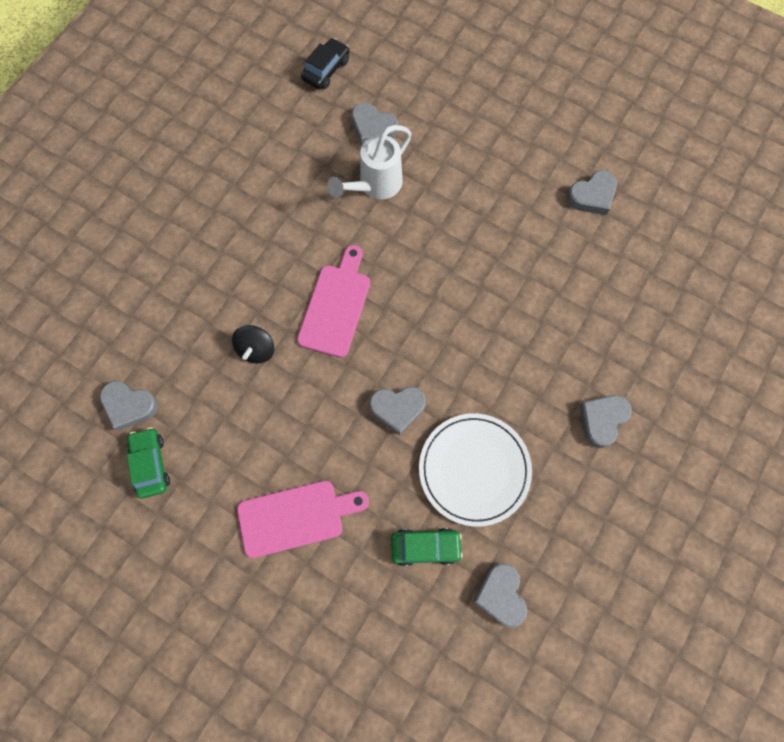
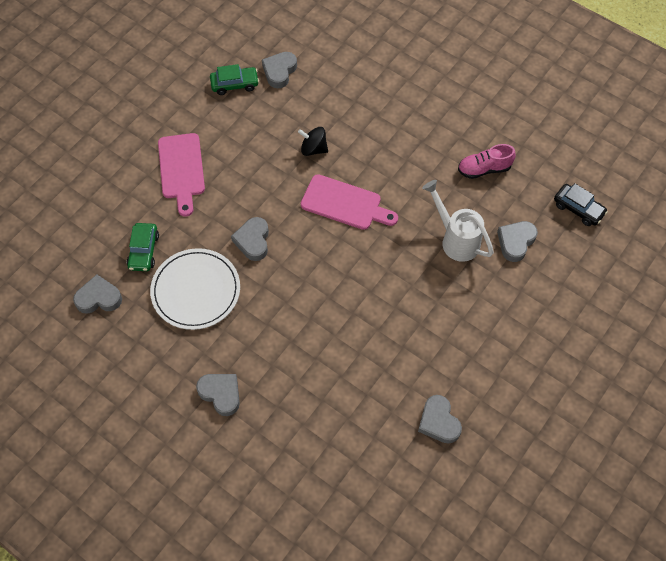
camera: 95 degrees right, 10 degrees down
(279, 159) = (484, 169): none -> pink shoe

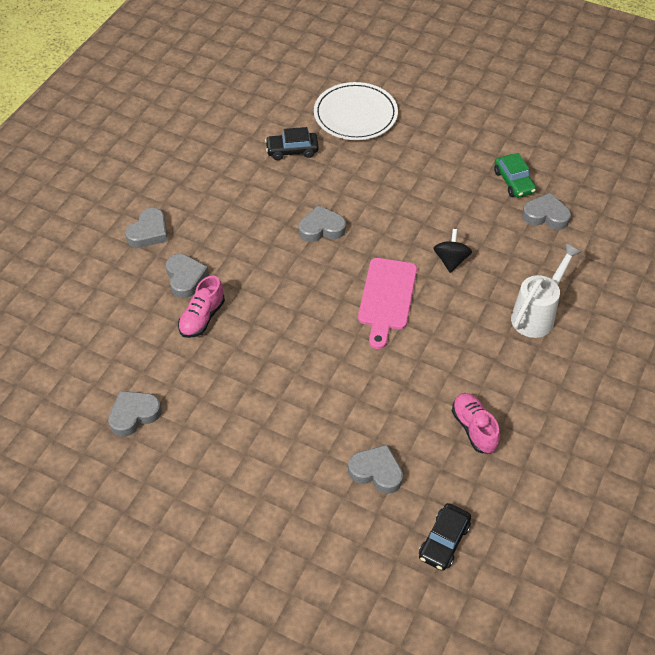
camera: 80 degrees right, 10 degrees down
(99, 298) = (236, 130): grey heart -> grey heart (185, 278)
(144, 251) = (292, 150): green car -> black car
(181, 170) = (392, 160): pink cutting board -> none
(196, 290) = (256, 195): white plate -> white plate (355, 114)
(339, 354) = (202, 318): none -> pink shoe
(455, 239) = (365, 408): white watering can -> white watering can (537, 314)

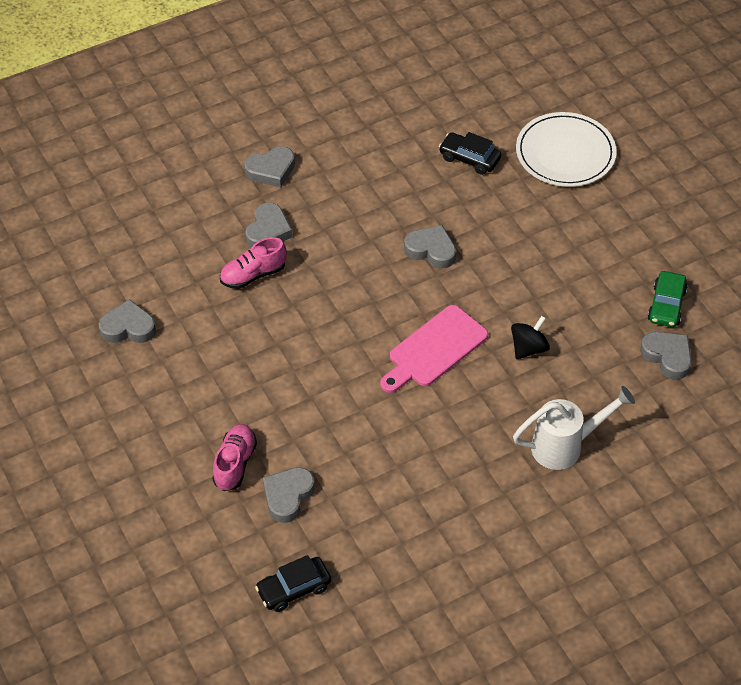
camera: 35 degrees right, 0 degrees up
(376, 472) = (288, 496): grey heart -> grey heart turned 120 degrees counterclockwise
(474, 428) = (407, 512): pink shoe -> pink shoe (235, 464)

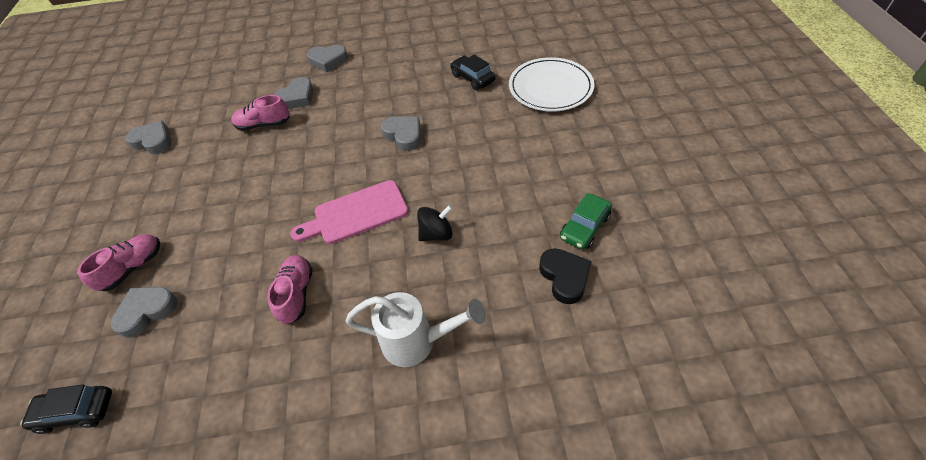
camera: 25 degrees right, 0 degrees up
(426, 439) = (296, 294): none -> pink shoe
(667, 357) = (564, 277): grey heart -> black heart

